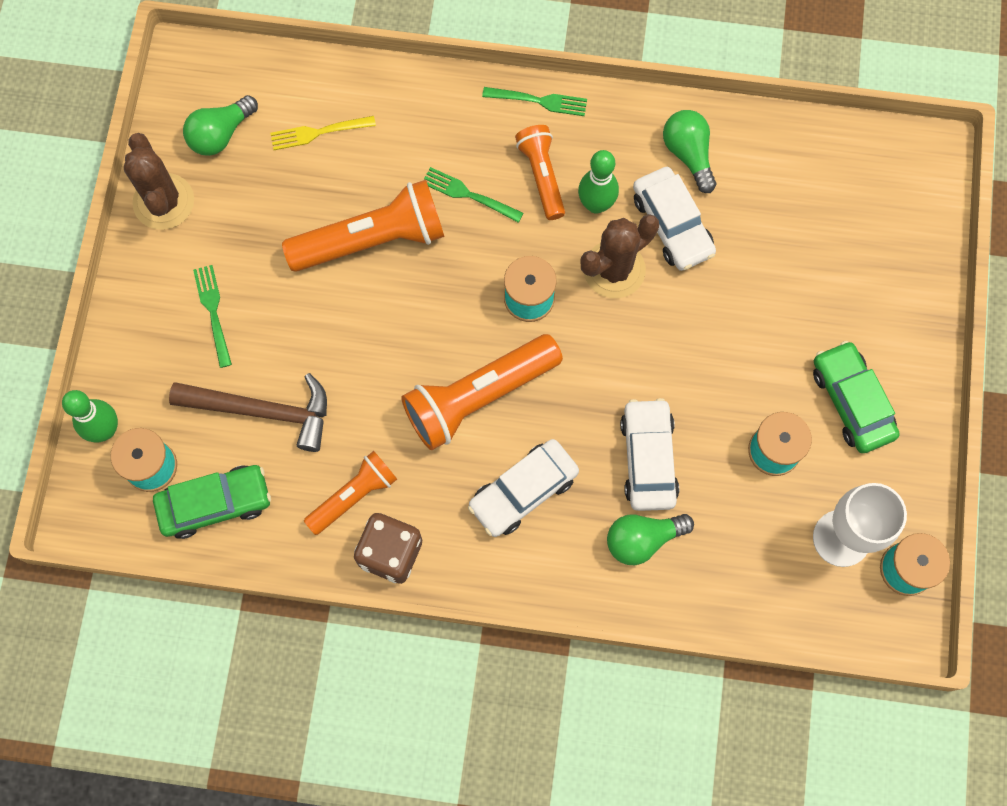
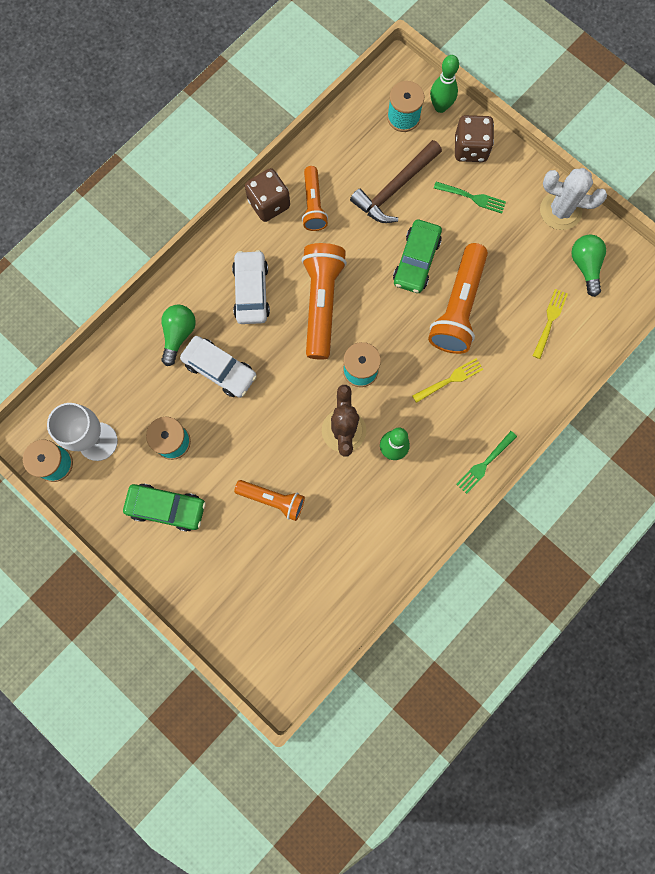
camera: 125 degrees right, 5 degrees up
(144, 355) = (470, 149): none -> brown dice
(164, 202) = (560, 211): brown cactus -> white cactus
(215, 504) = (359, 136): green car -> green car (416, 261)
(469, 195) = (449, 380): green fork -> yellow fork
(542, 176) = (433, 430): orange flashlight -> orange flashlight (272, 500)
(672, 225) = (348, 485): white car -> none
(688, 154) = (387, 529): green light bulb -> none

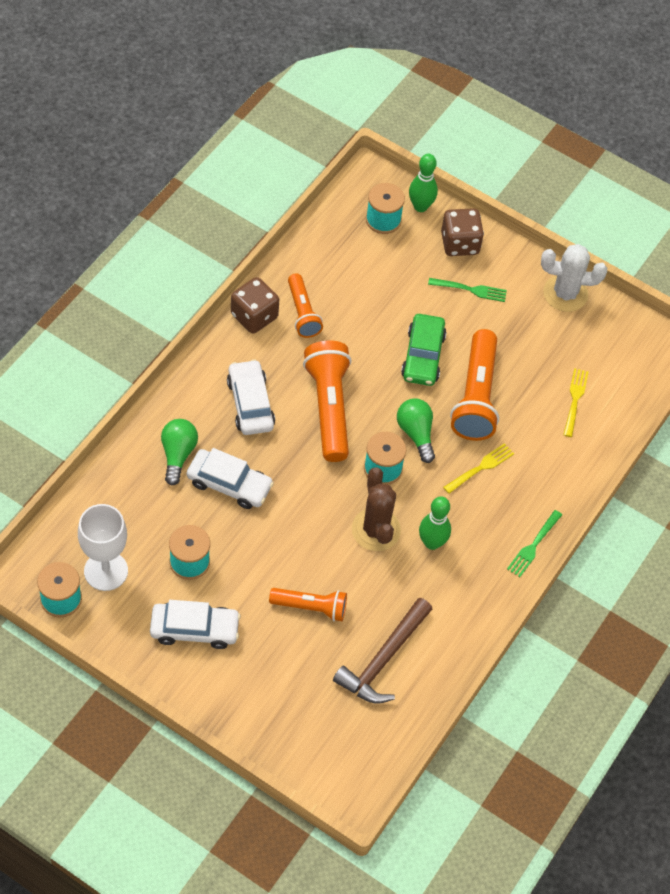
camera: 15 degrees left, 20 degrees down
(166, 508) = (194, 629): green car -> white car
(395, 188) = (387, 289): brown hammer -> brown hammer (384, 659)
(585, 266) = (601, 344): green light bulb -> green light bulb (416, 433)

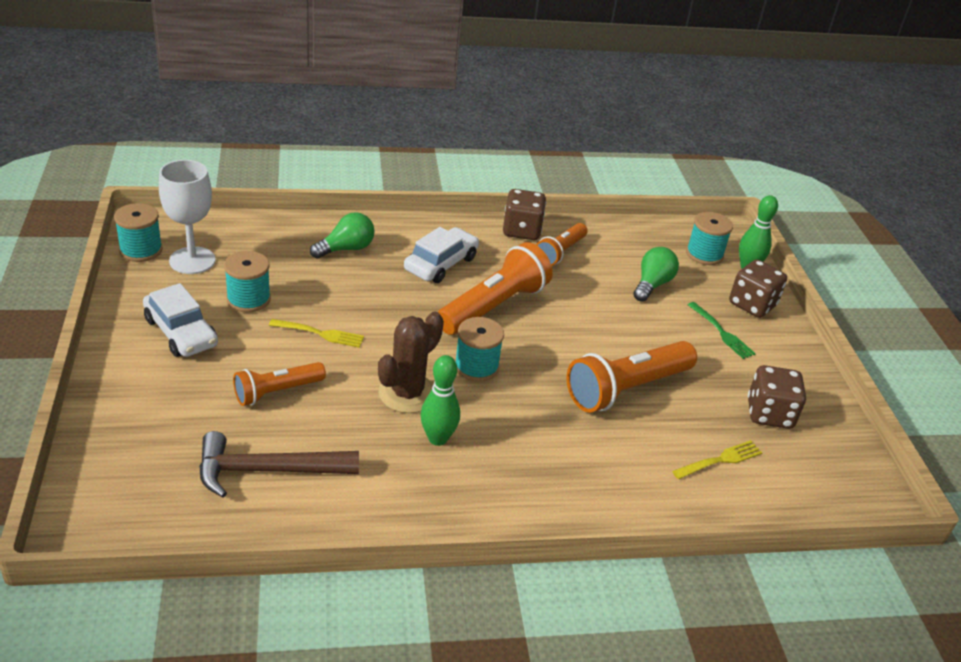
camera: 50 degrees right, 20 degrees down
(229, 484) = (350, 287): white car -> none
(311, 607) = (277, 392): orange flashlight -> orange flashlight turned 90 degrees clockwise
(416, 433) = (538, 370): green light bulb -> green light bulb (652, 284)
(423, 356) = (618, 336): green car -> none
(480, 468) = (558, 431): yellow fork -> yellow fork (319, 333)
(533, 545) = (524, 517): green fork -> none
(562, 335) = (769, 414): none -> brown dice
(565, 293) = (811, 393): white cactus -> none

